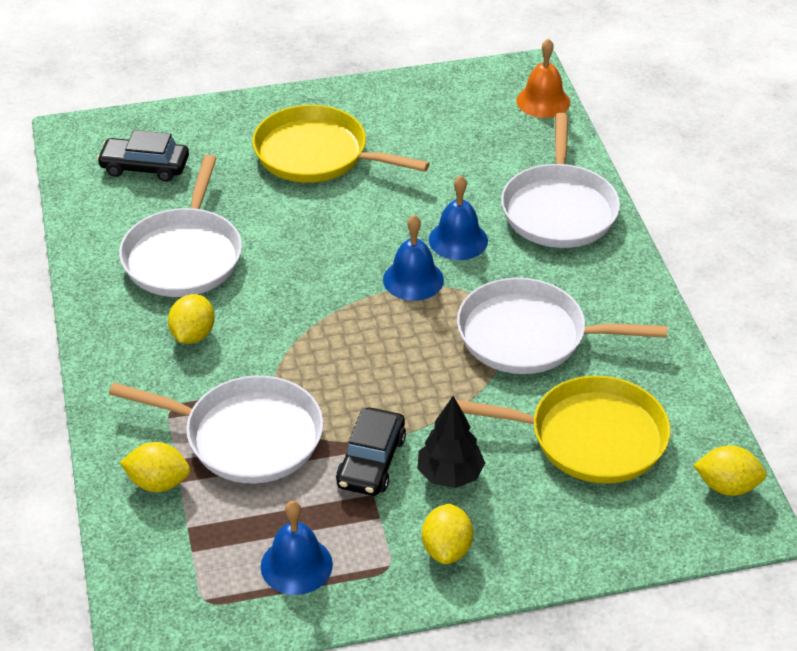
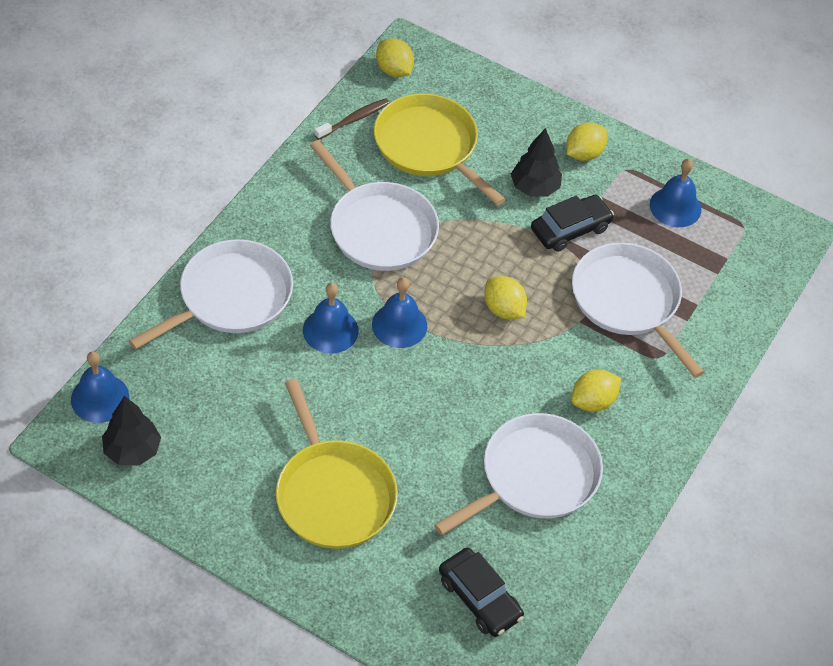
camera: 140 degrees left, 10 degrees up
(158, 483) = (711, 313): yellow lemon -> yellow lemon (503, 309)
(478, 92) = (132, 450): none -> black tree
(543, 101) = (100, 398): orange bell -> blue bell
(685, 409) = (354, 119): none -> brown toothbrush

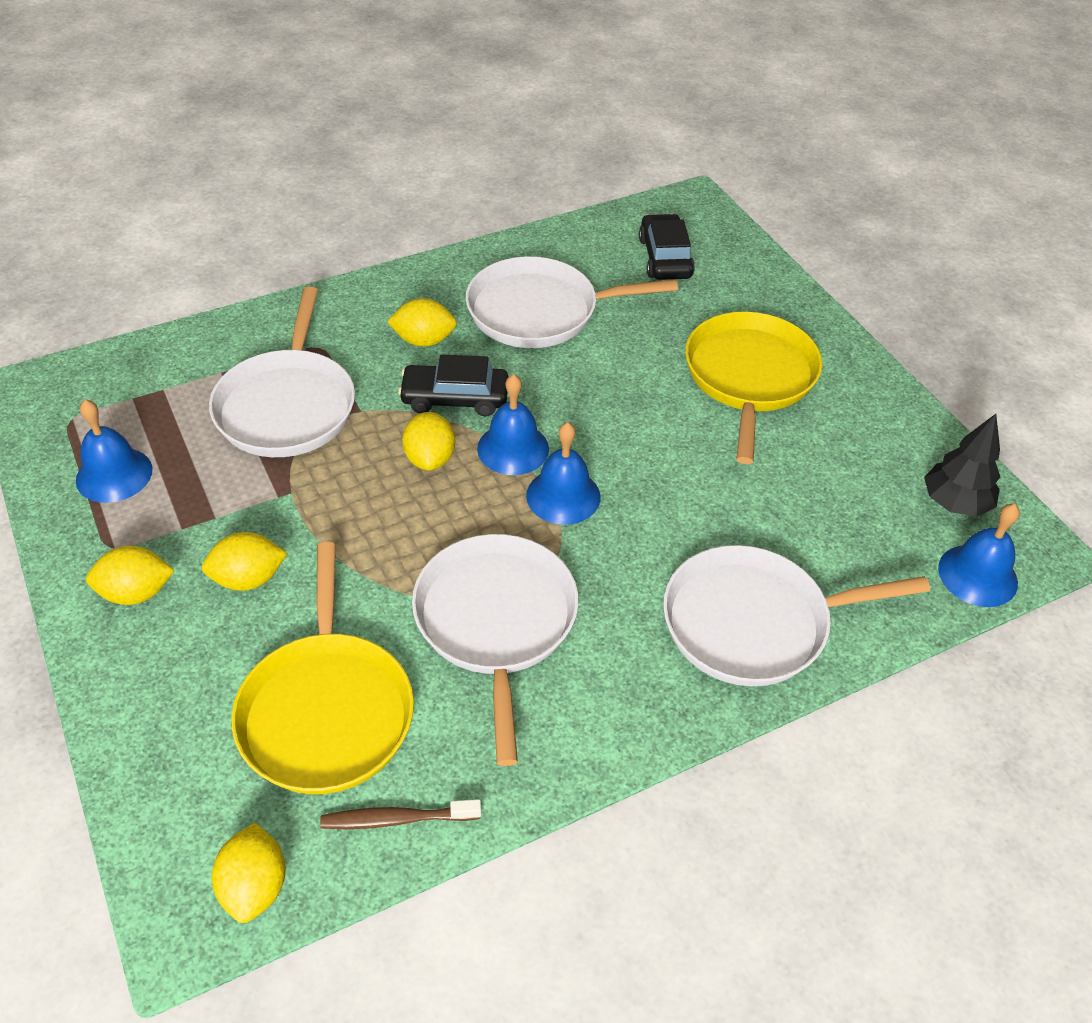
camera: 145 degrees left, 5 degrees down
(330, 330) = (649, 526): blue bell -> blue bell (513, 448)
(534, 188) = (248, 579): black tree -> yellow lemon
(570, 229) = (262, 507): black car -> black car (455, 398)

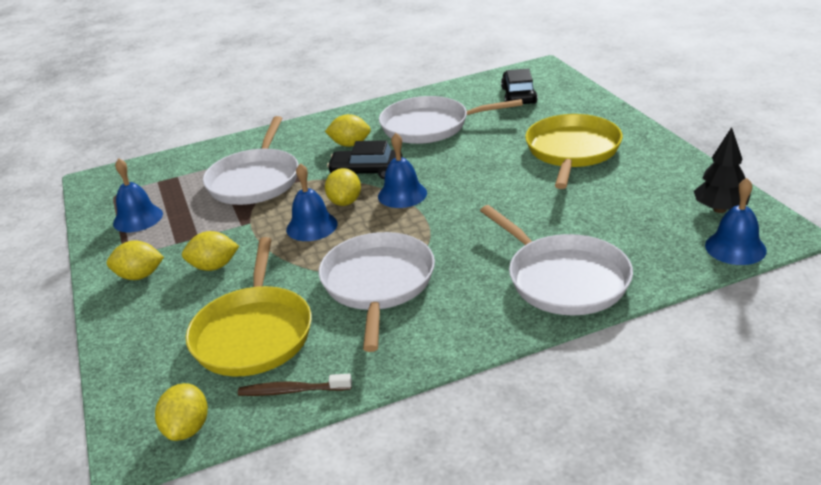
camera: 10 degrees right, 15 degrees down
(563, 496) = (434, 217): blue bell -> blue bell (312, 226)
(754, 623) = (563, 279): white pan -> white pan turned 120 degrees counterclockwise

